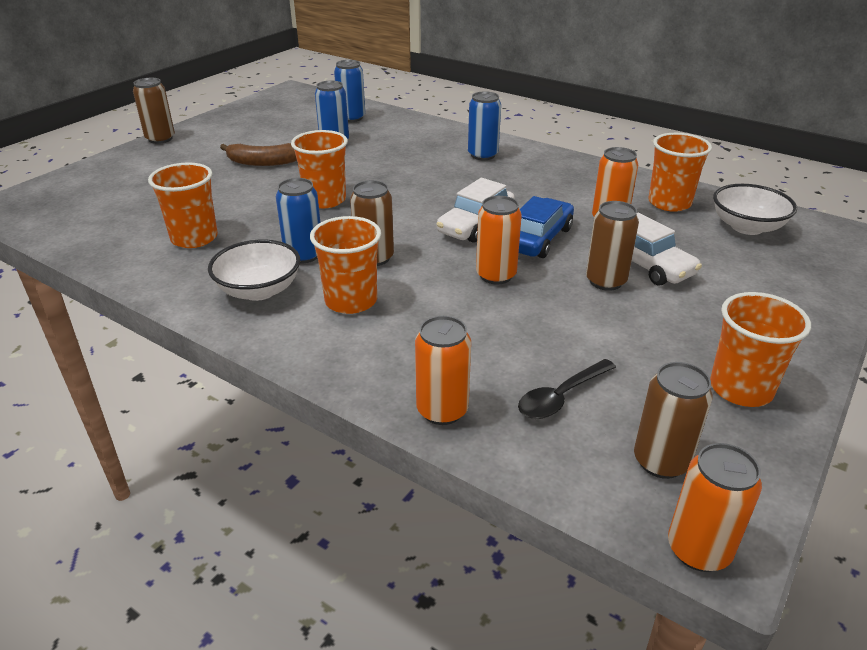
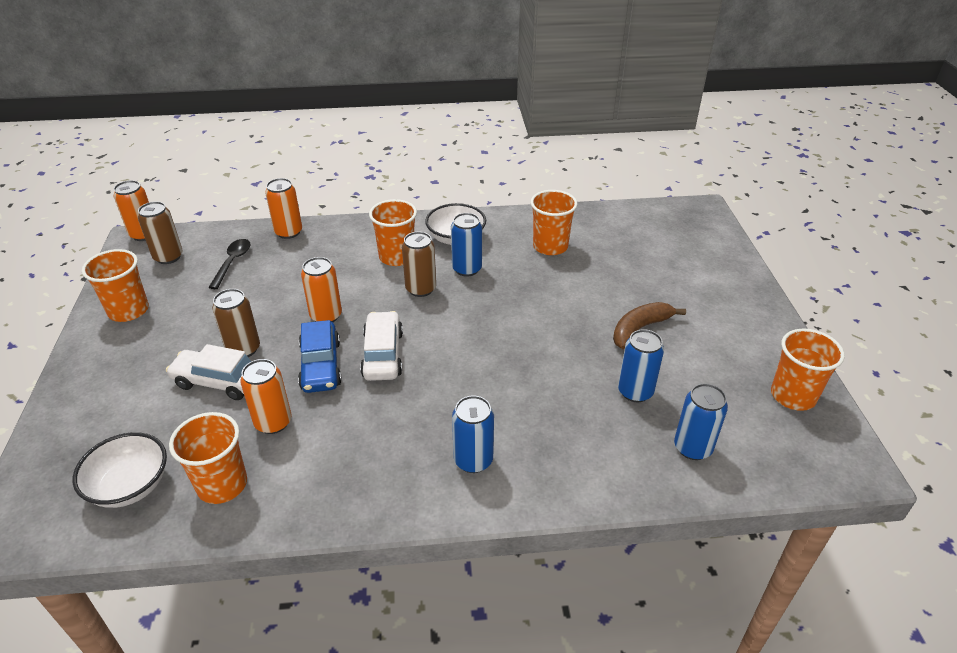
camera: 140 degrees right, 5 degrees up
(160, 139) = (769, 307): brown can -> none
(325, 200) = (525, 317): orange cup -> orange cup (793, 396)

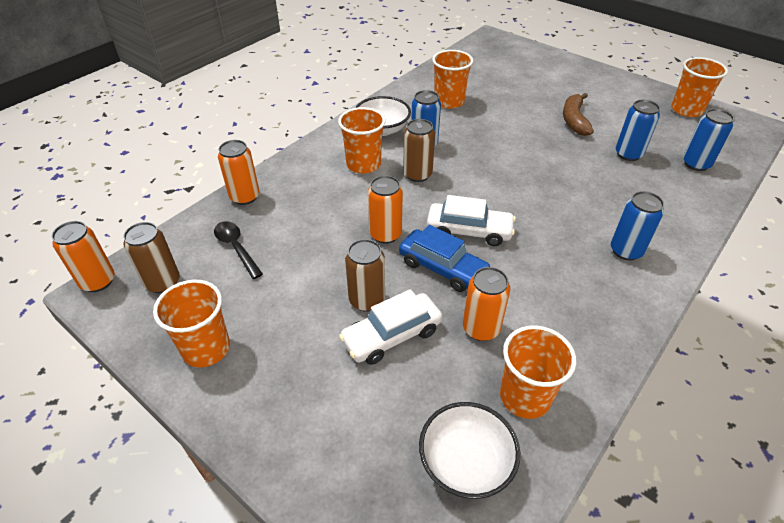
camera: 45 degrees left, 5 degrees up
(383, 354) = (469, 231): white car -> white car turned 150 degrees clockwise

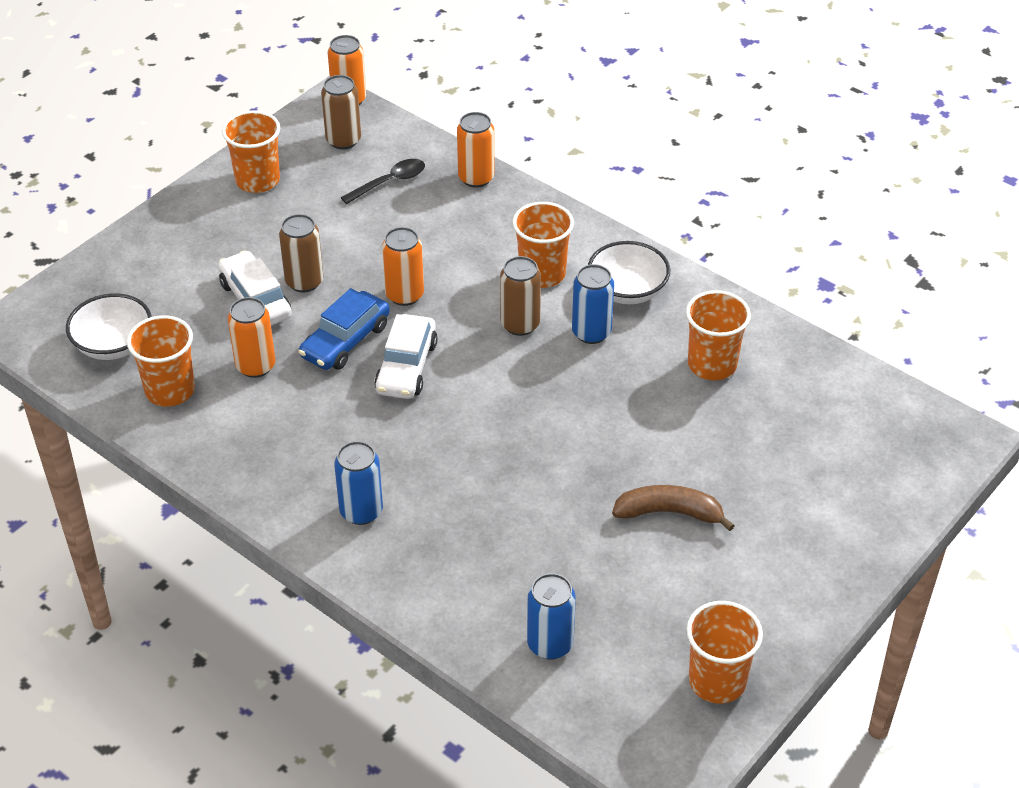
camera: 90 degrees right, 0 degrees up
(628, 154) = (574, 563): blue can -> none

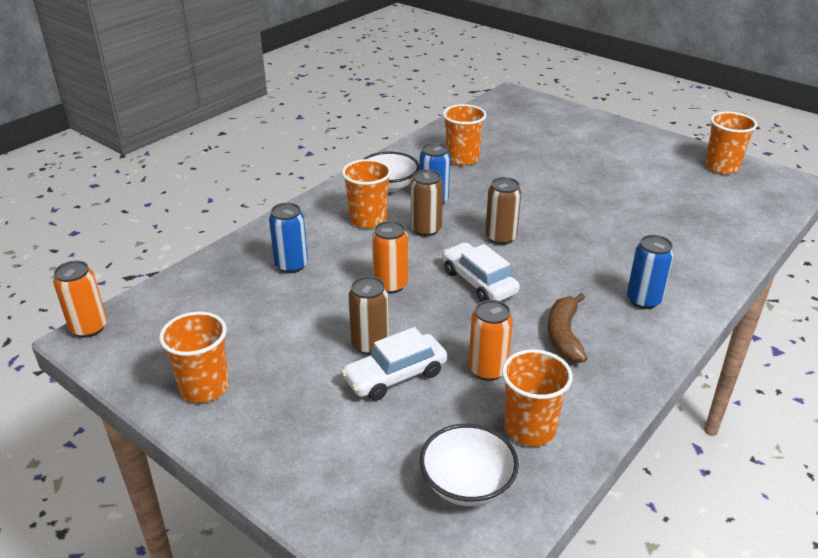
camera: 90 degrees left, 10 degrees down
(343, 140) = (157, 329): brown can -> brown can (500, 237)
(345, 341) = (450, 316): blue car -> none
(389, 182) = (233, 297): black spoon -> none
(406, 367) = (479, 282): white car -> white car turned 135 degrees counterclockwise
(476, 178) = (241, 250): orange can -> none
(550, 644) = (726, 219): blue can -> blue can (291, 265)
(669, 513) = (598, 177): brown banana -> brown banana (564, 335)

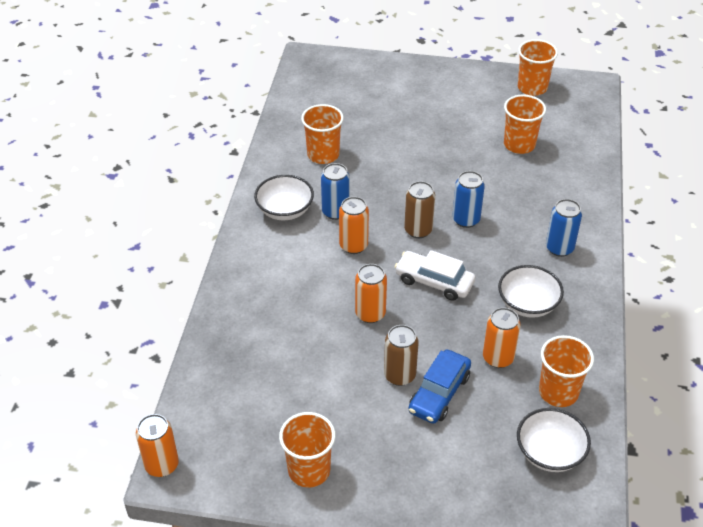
camera: 30 degrees left, 10 degrees up
(291, 265) = (274, 329): blue can -> blue can (466, 219)
(368, 219) = (298, 255): orange cup -> orange cup (519, 144)
(395, 376) = (439, 393): white car -> blue car
(426, 229) = (353, 246): brown can -> orange can
(564, 335) = (528, 304): brown banana -> white bowl

